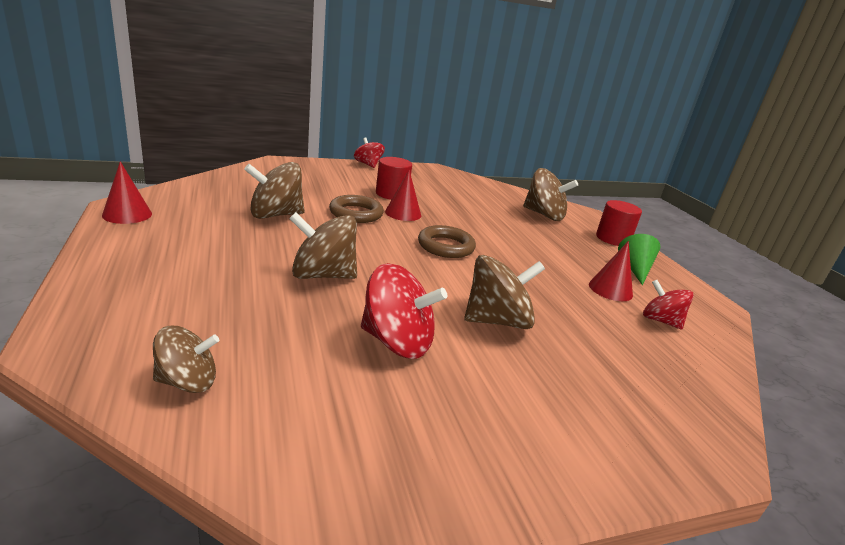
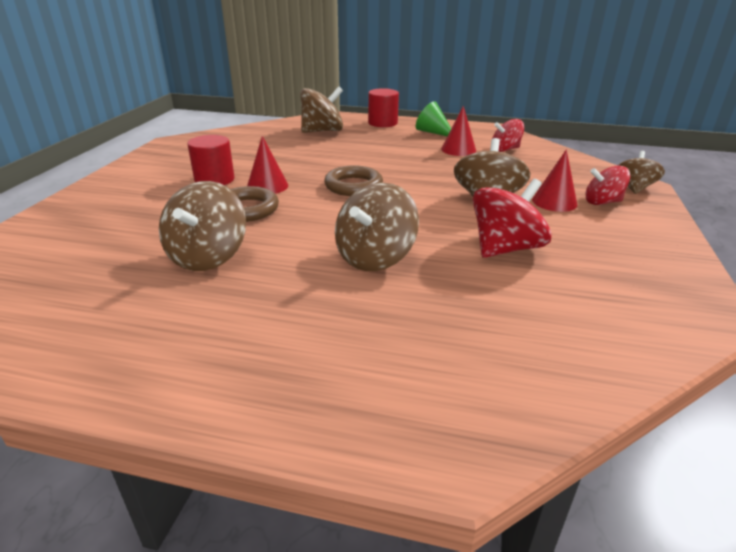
camera: 55 degrees left, 5 degrees up
(127, 214) = (96, 376): red cone -> red cone (554, 202)
(187, 381) = (544, 367): brown spinning top -> brown spinning top (634, 188)
(368, 164) = (116, 171): red spinning top -> red spinning top (602, 202)

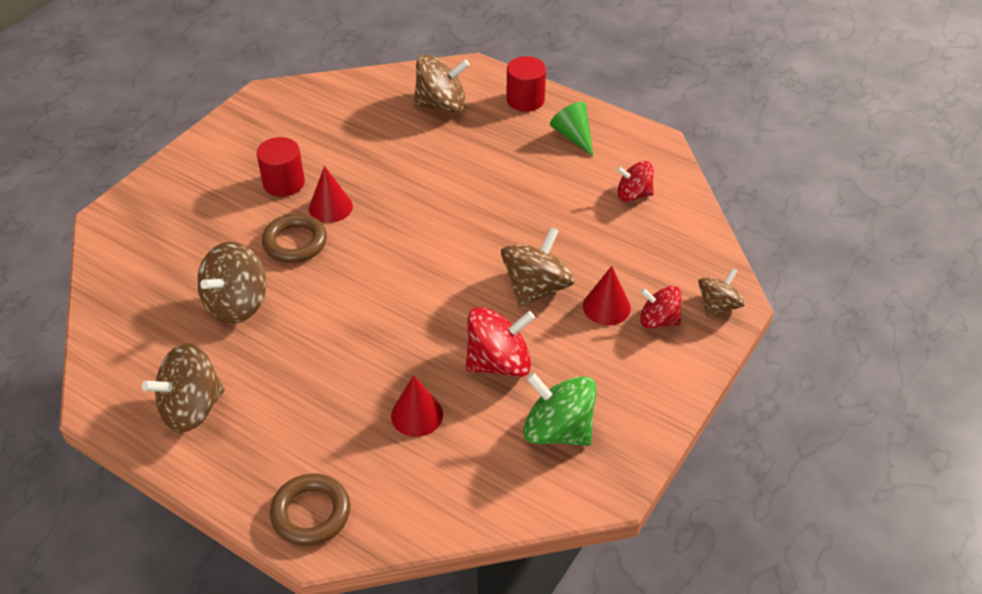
camera: 20 degrees right, 15 degrees up
(353, 186) = (416, 227): brown ring -> brown ring (311, 513)
(375, 257) = (375, 343): brown spinning top -> brown spinning top (192, 408)
(458, 149) = (577, 182): red cone -> red cone (417, 415)
(610, 282) = (558, 430): none -> green spinning top

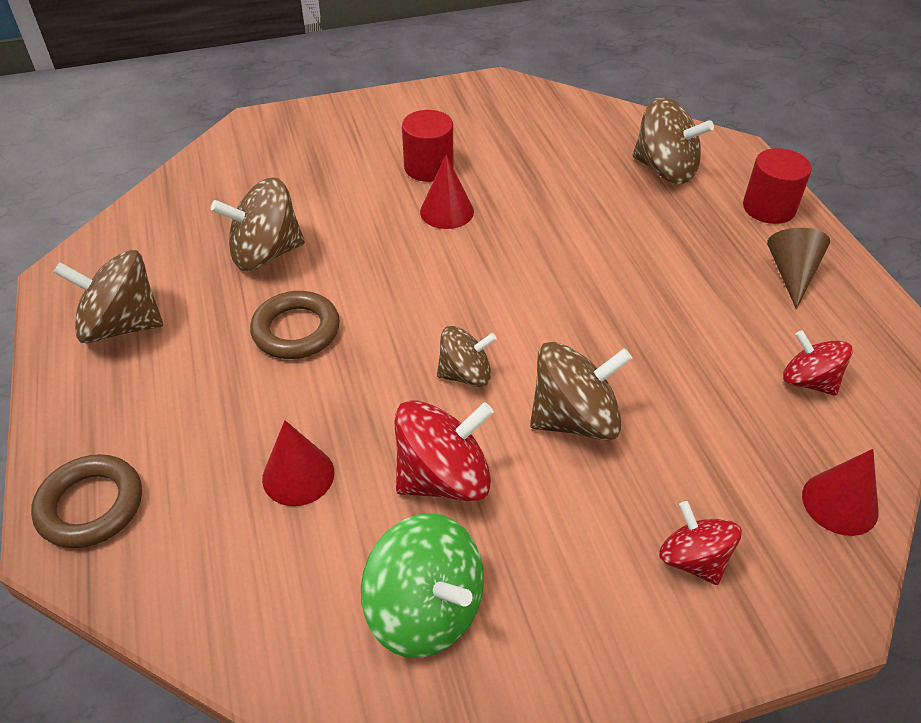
camera: 40 degrees right, 0 degrees up
(295, 242) = (378, 226): brown ring -> brown ring (296, 330)
(499, 363) = (444, 478): red spinning top -> red spinning top turned 45 degrees counterclockwise
(558, 430) = (426, 610): green spinning top -> green spinning top turned 150 degrees clockwise
(573, 136) = (791, 274): green cone -> brown cone
(606, 307) = (639, 496): red cone -> red cone (840, 503)
(718, 306) = (800, 597): brown spinning top -> brown spinning top (465, 374)

